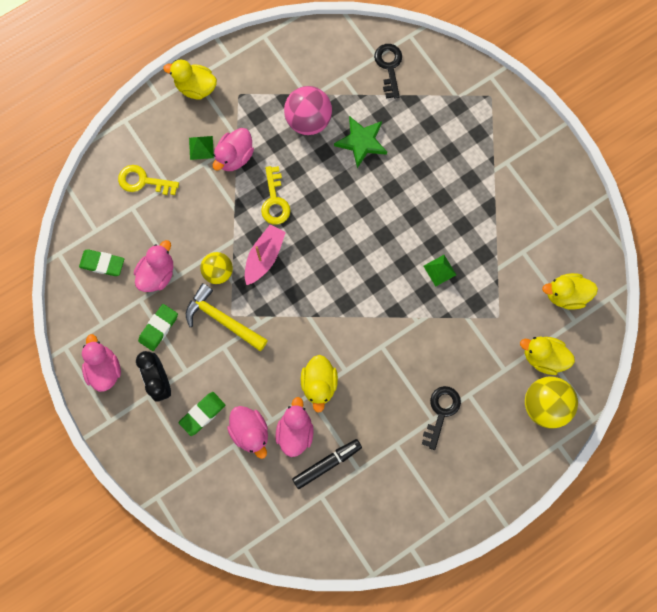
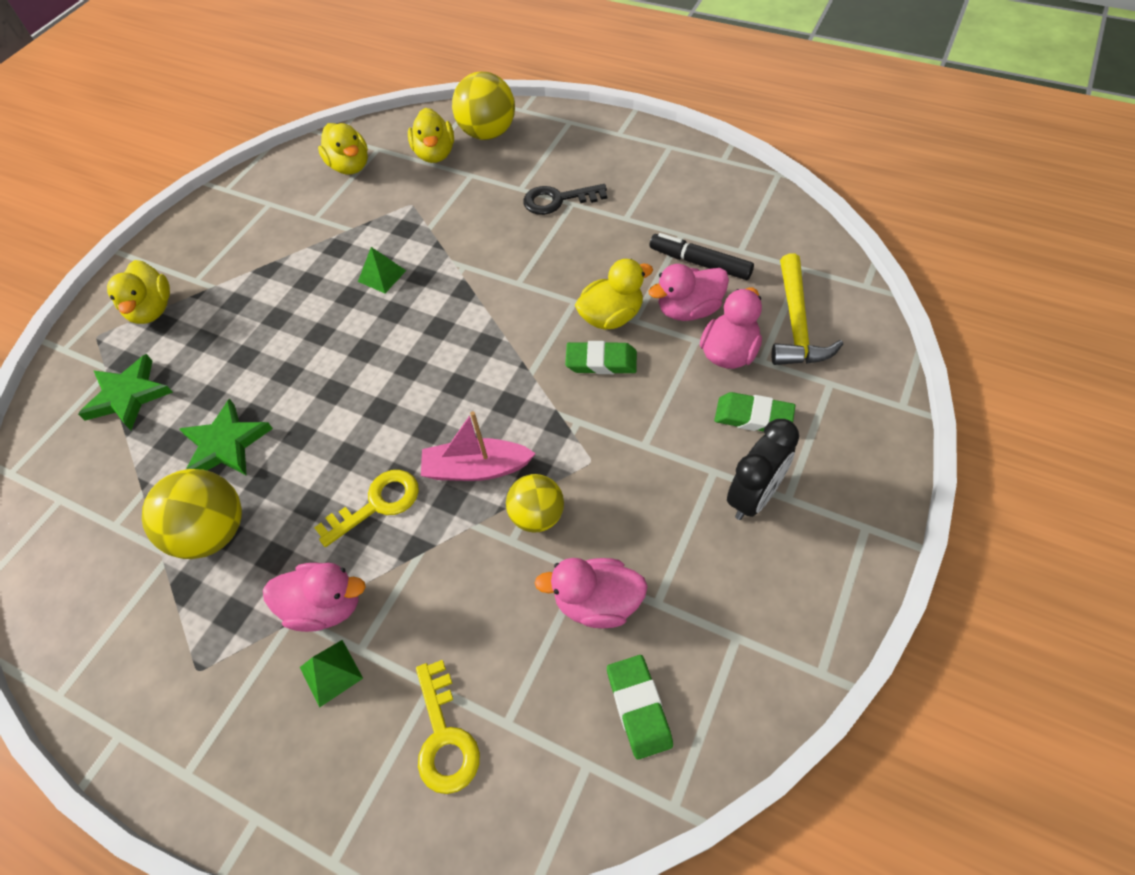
camera: 115 degrees left, 20 degrees down
(104, 369) = (802, 585): pink duck -> none
(158, 328) = (680, 546): green eraser -> green eraser (601, 361)
(196, 87) = (207, 759): yellow duck -> yellow duck (152, 310)
(222, 319) = (606, 469): yellow hammer -> yellow hammer (796, 324)
(308, 120) = (213, 532): pink ball -> yellow ball
(389, 67) = (77, 472): black key -> none
(429, 102) = (128, 395): none -> green star

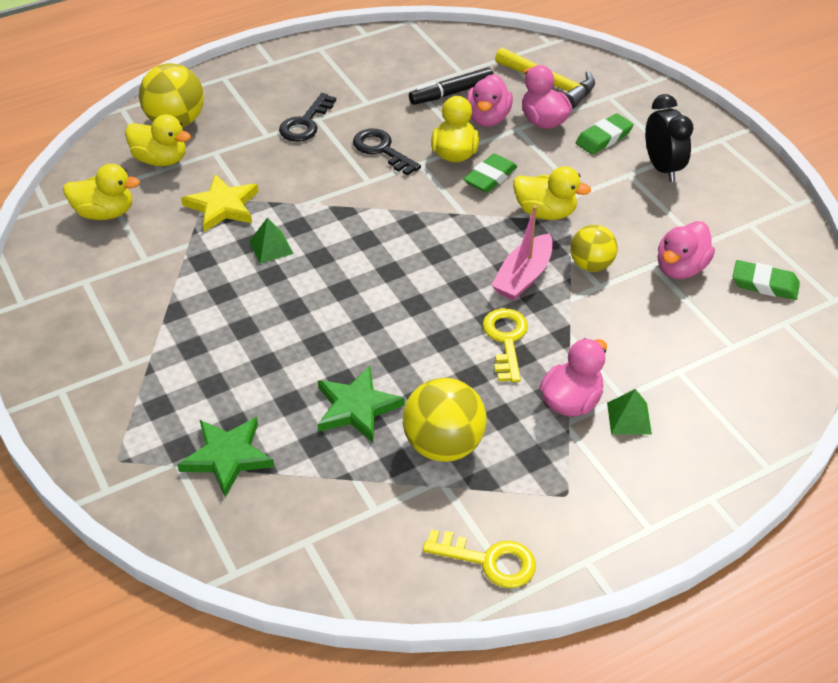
camera: 60 degrees left, 10 degrees down
(152, 310) = (131, 407): yellow duck -> yellow duck (545, 212)
(409, 219) = (222, 206): none -> yellow star
(444, 737) = (720, 379): yellow key -> yellow key (489, 561)
(568, 266) = (382, 150): none -> black key

